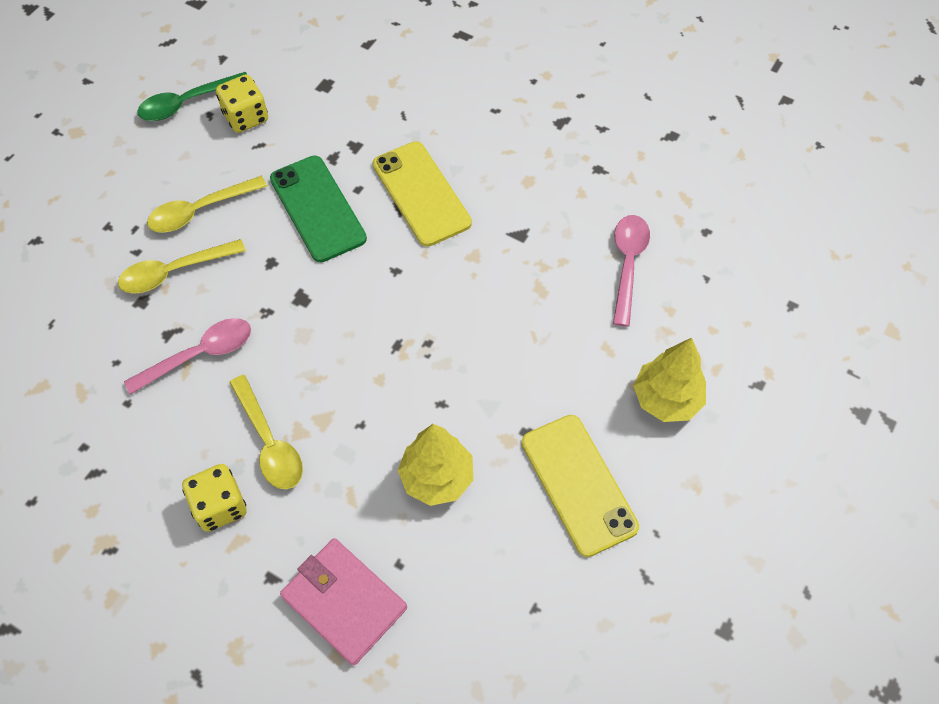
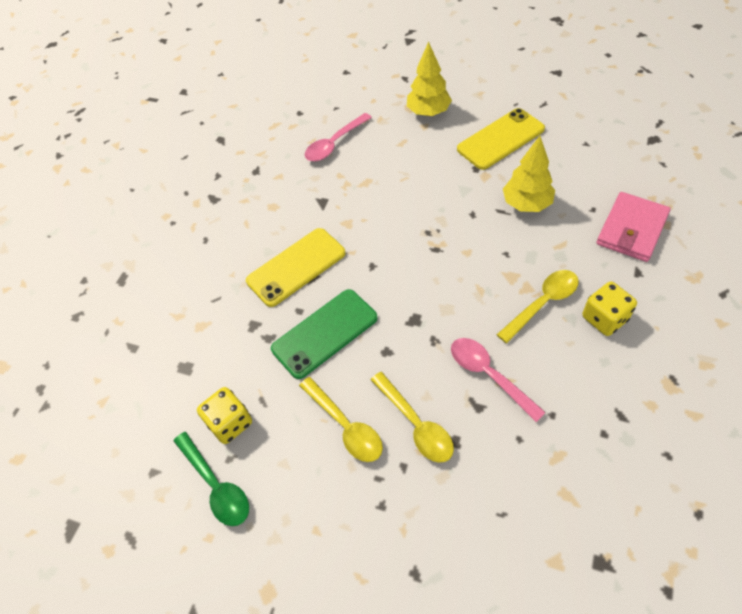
camera: 95 degrees left, 5 degrees down
(627, 265) = (334, 143): pink spoon -> pink spoon turned 45 degrees counterclockwise

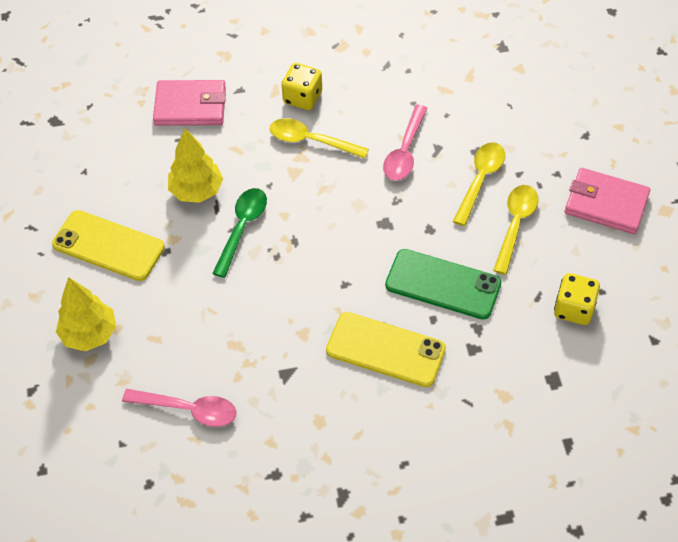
camera: 125 degrees left, 0 degrees up
(216, 485) = (627, 287): green spoon -> green spoon (242, 228)
(315, 531) = (606, 204): none -> pink wallet

